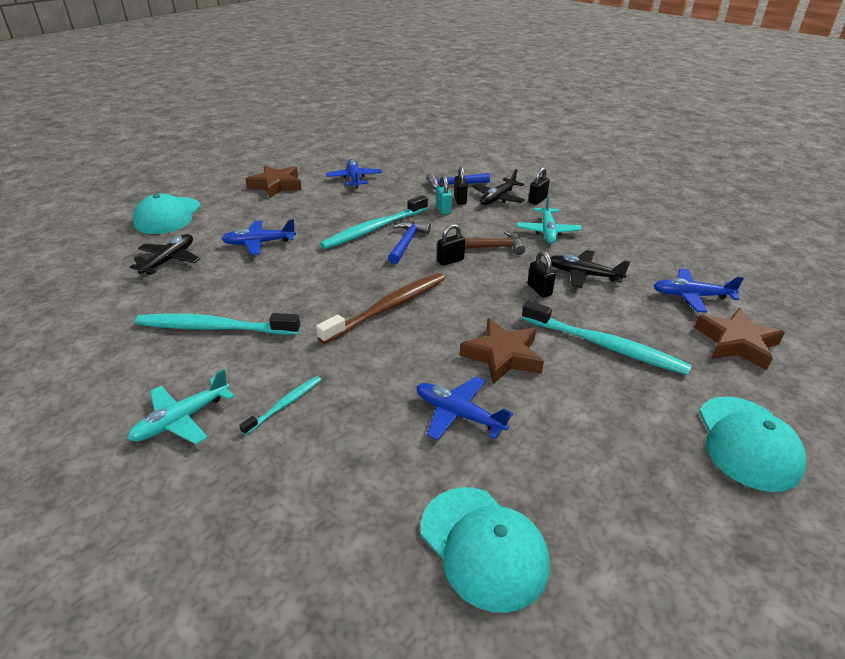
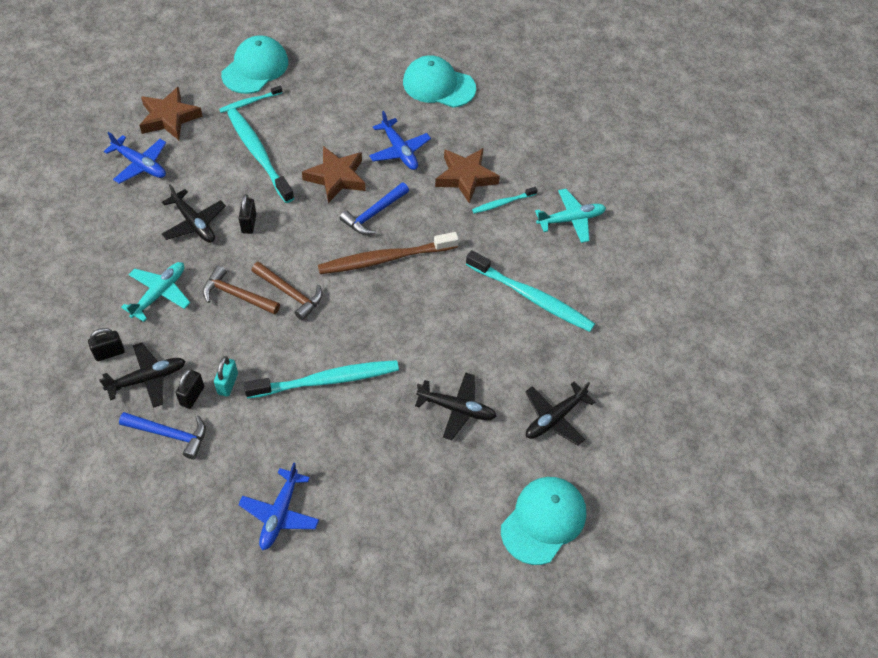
camera: 155 degrees left, 20 degrees up
(259, 243) = (457, 409): blue plane -> black plane
(276, 185) = (389, 544): brown star -> brown star (465, 177)
(407, 242) = (310, 340): blue hammer -> blue hammer (374, 214)
(450, 261) = (290, 293): black padlock -> brown hammer
(483, 546) = (438, 85): turquoise cap -> turquoise cap turned 60 degrees counterclockwise
(690, 394) = (249, 102): none -> turquoise toothbrush

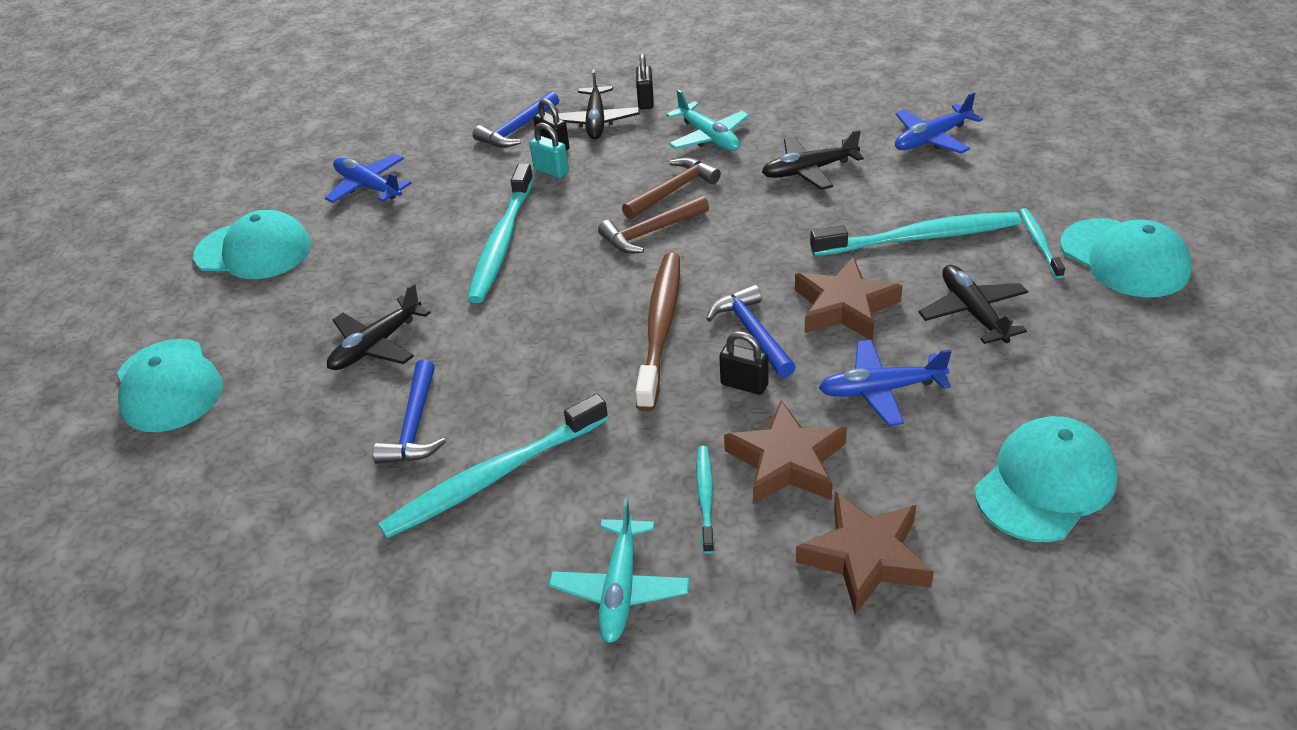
camera: 120 degrees right, 15 degrees down
(169, 118) = (1020, 168): brown star -> brown star (865, 557)
(249, 223) = (788, 213): black padlock -> black padlock (744, 384)
(388, 556) = (254, 251): none -> turquoise cap
(513, 352) = (415, 425): none -> blue hammer
(554, 418) = (284, 440): black plane -> black plane (973, 312)

